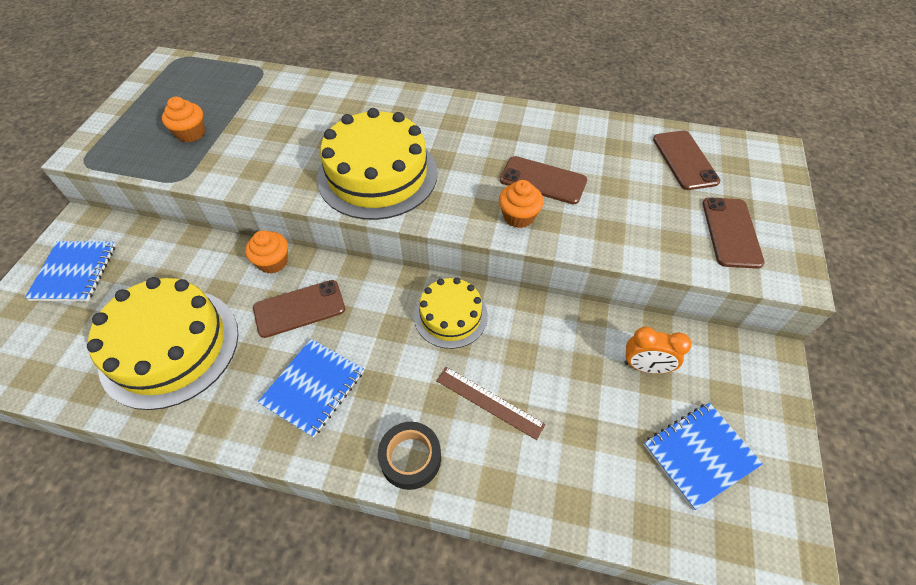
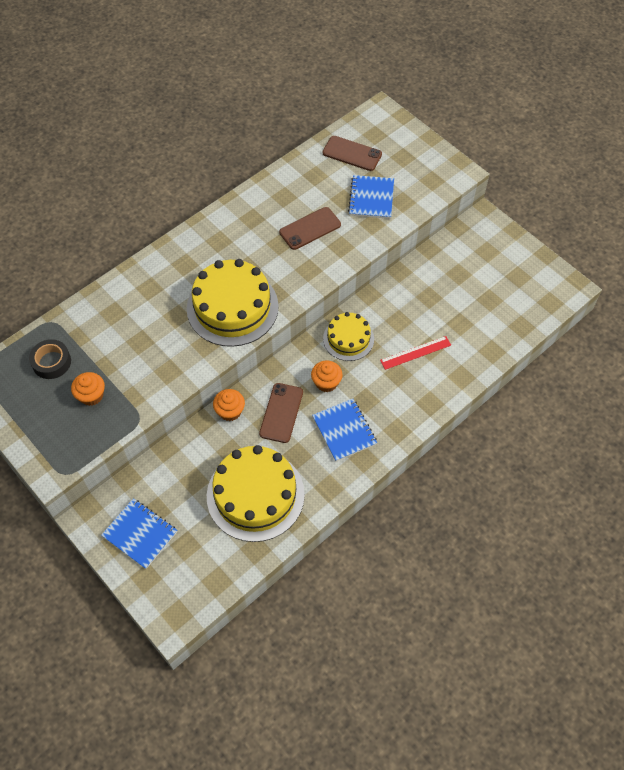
camera: 55 degrees left, 5 degrees up
(410, 458) = (420, 405): black tape -> black tape (51, 362)
(489, 402) = (415, 352): brown ruler -> red ruler
(518, 216) = (327, 257): orange cupcake -> orange cupcake (326, 382)
(645, 367) = (447, 272): orange clock -> none
(699, 455) = (506, 285): blue notebook -> blue notebook (371, 198)
(731, 232) = (416, 174): brown phone -> none

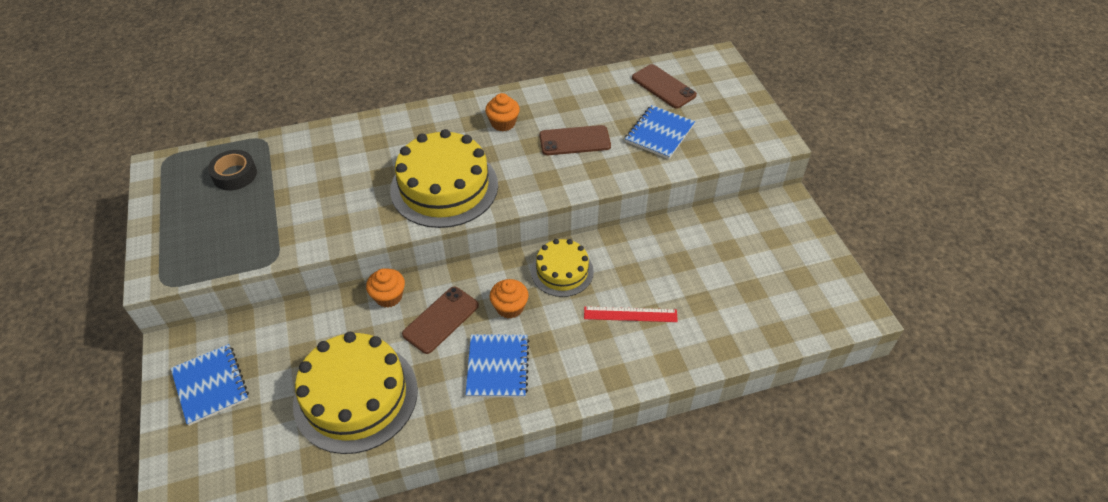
camera: 25 degrees right, 10 degrees down
(91, 395) = (247, 219): orange cupcake -> orange cupcake (503, 123)

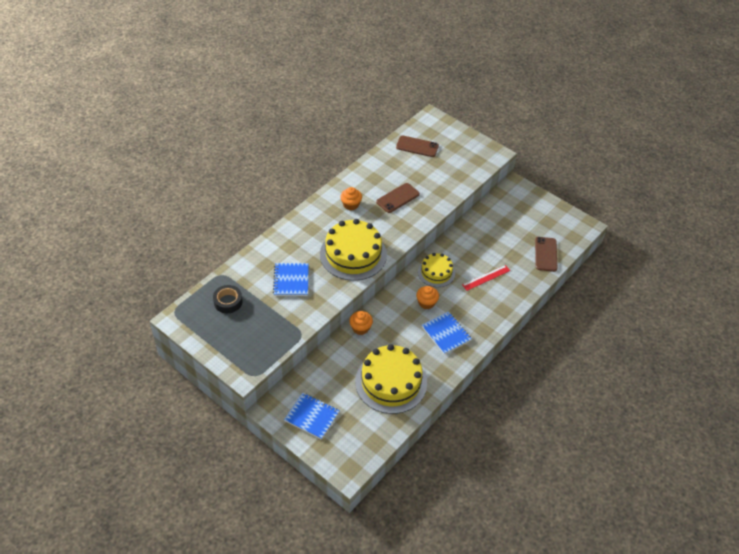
camera: 35 degrees left, 0 degrees up
(441, 320) = (398, 326): brown phone -> brown phone (546, 254)
(659, 133) = (437, 175): blue notebook -> blue notebook (291, 280)

